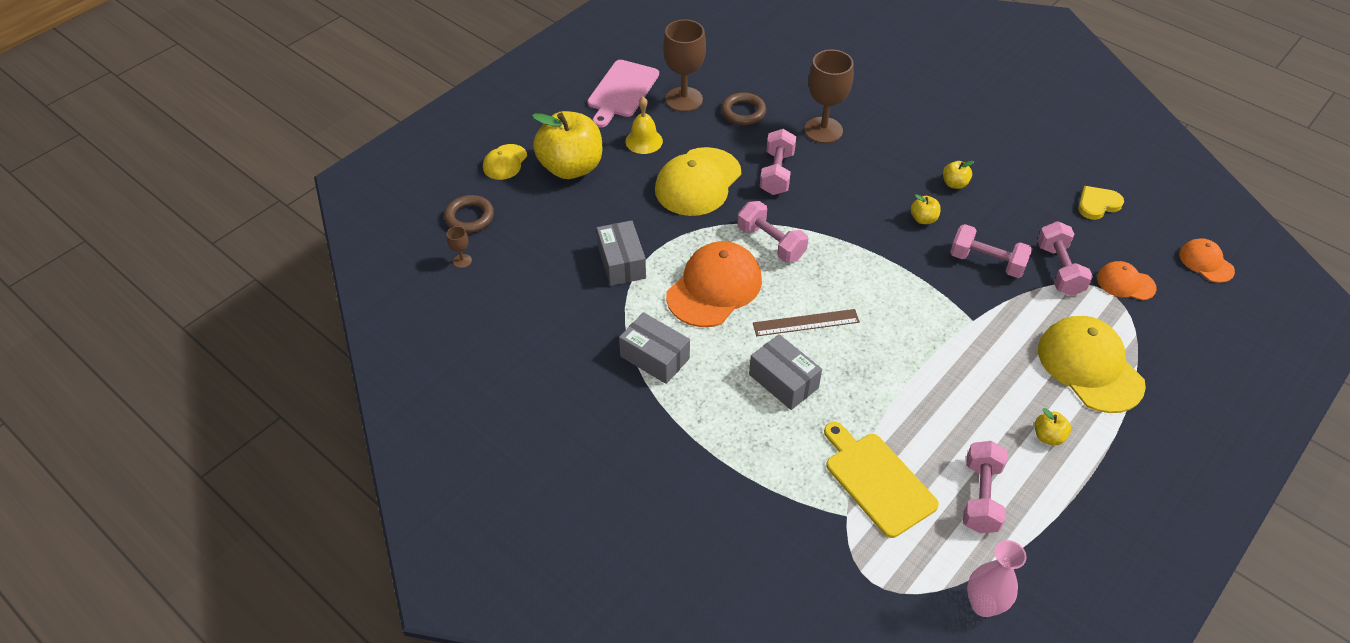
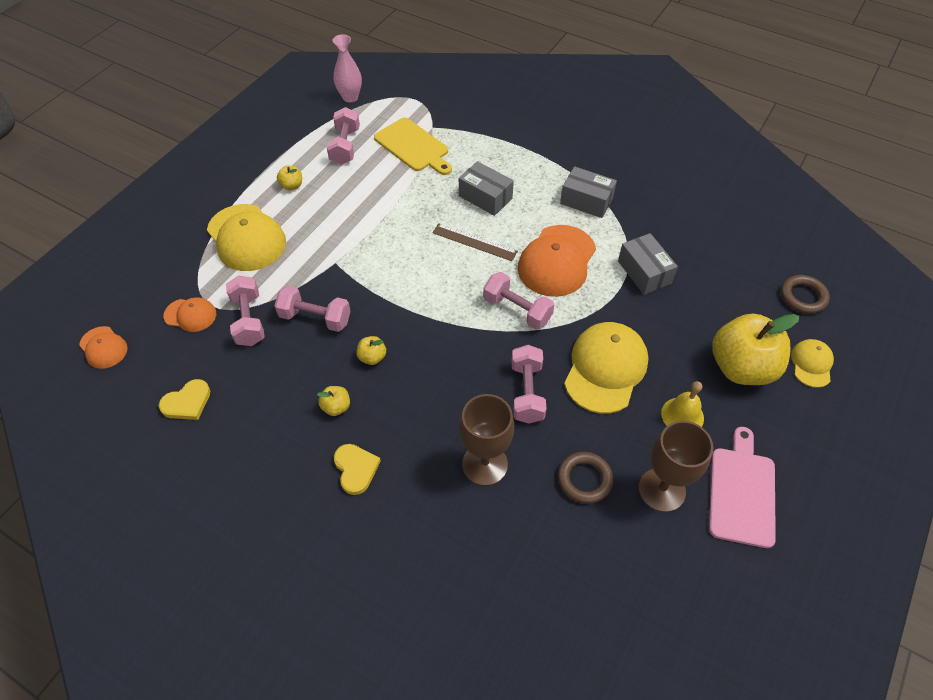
camera: 170 degrees right, 5 degrees up
(462, 261) = (780, 255): brown goblet -> none
(806, 323) = (474, 242): brown ruler -> brown ruler turned 45 degrees clockwise
(932, 140) = (356, 469): none -> yellow heart

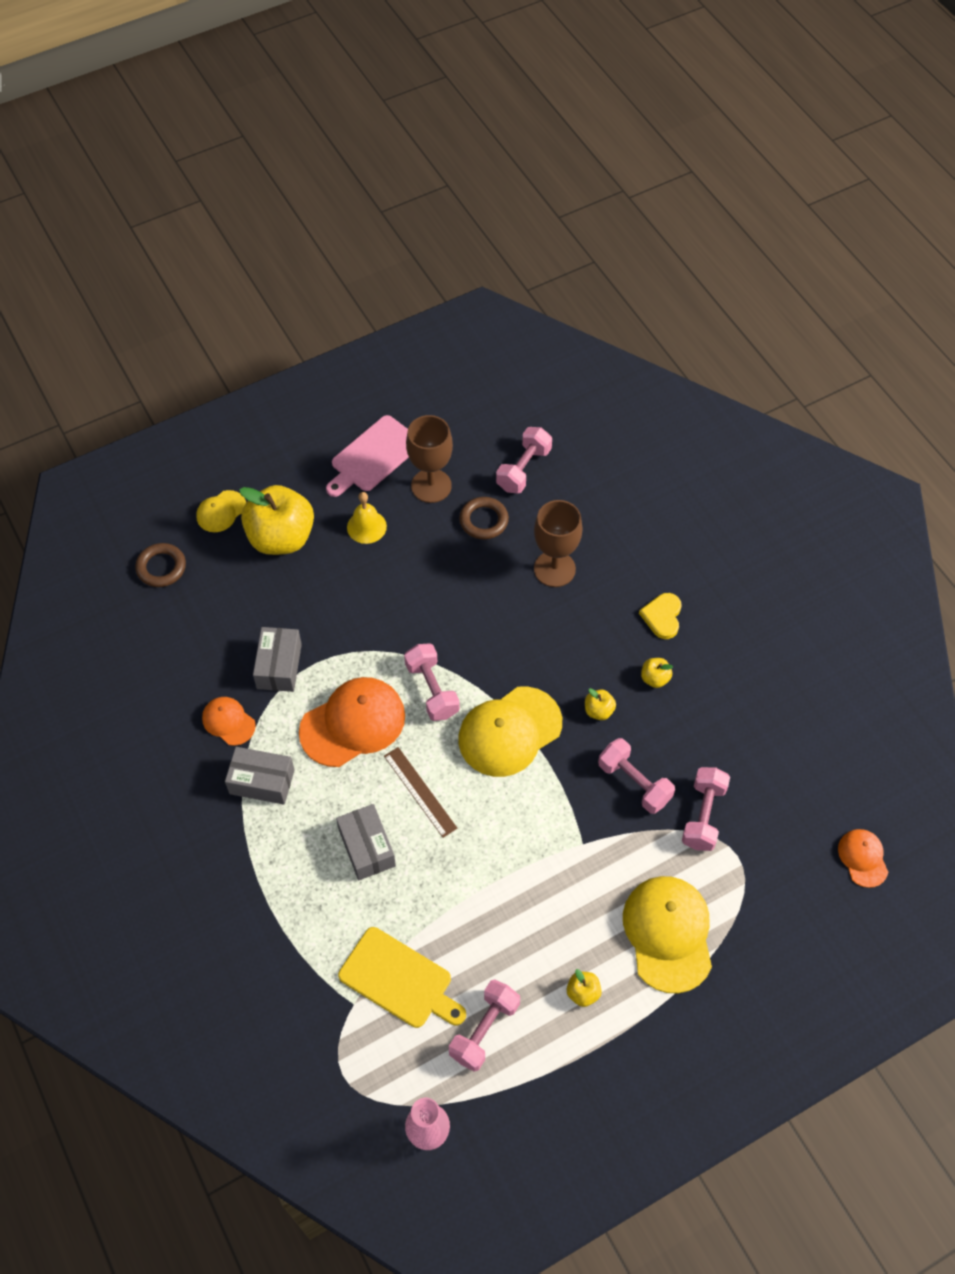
camera: 150 degrees left, 5 degrees up
(187, 402) = (791, 751): yellow heart -> none
(190, 315) = (762, 853): orange cap -> orange cap (228, 721)
(413, 146) = (399, 980): yellow cutting board -> yellow cutting board turned 135 degrees clockwise
(527, 392) = (480, 608): pink dumbbell -> pink dumbbell (523, 469)
(586, 201) = (262, 781): grey box -> grey box turned 45 degrees counterclockwise
(605, 369) = (396, 594): yellow cap -> yellow cap (509, 732)

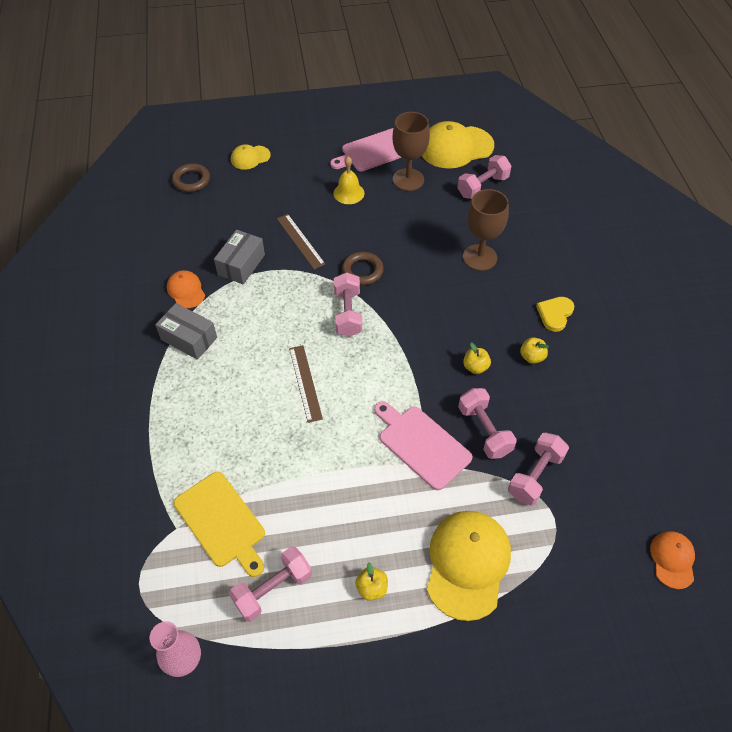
camera: 20 degrees right, 5 degrees down
(281, 538) = (284, 184): yellow apple -> none
(336, 611) = (300, 241): none -> brown ruler
(353, 723) = (276, 319): orange cap -> none
(367, 848) = (244, 411): grey box -> none
(484, 520) = (438, 211): brown ring -> brown ring (362, 271)
(509, 732) = (396, 361): yellow cap -> yellow cap (456, 147)
(575, 821) = (422, 444): none -> pink cutting board

